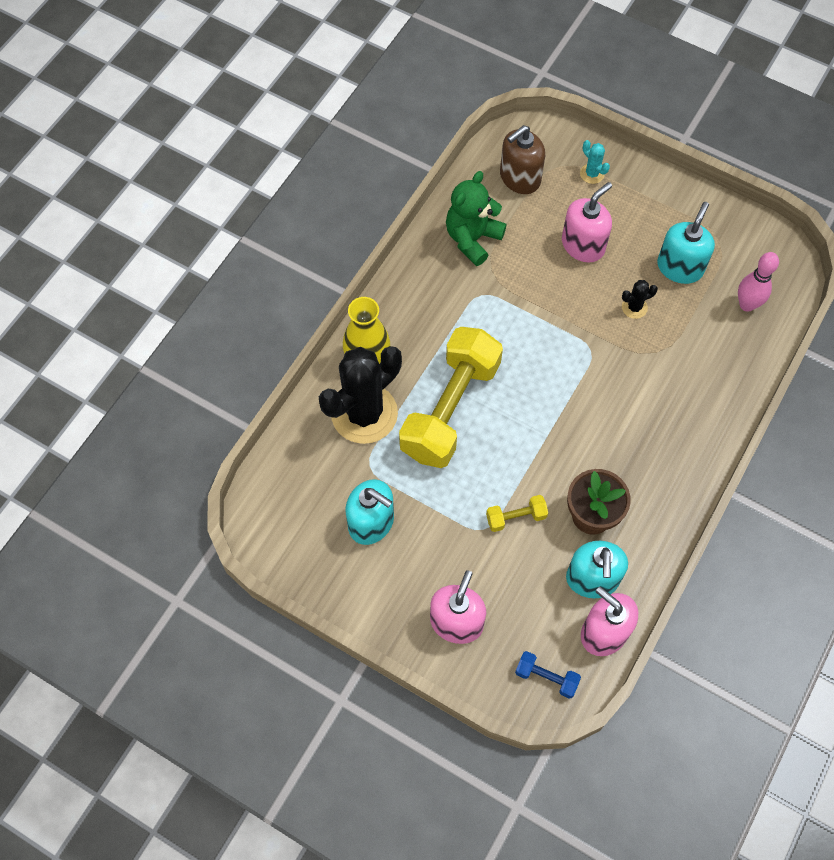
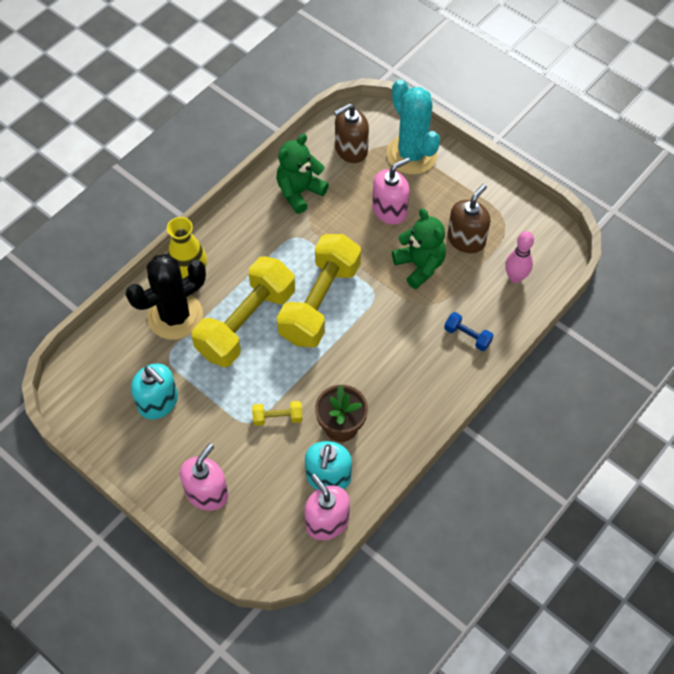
camera: 10 degrees right, 5 degrees down
(530, 370) = (320, 302): none -> yellow dumbbell
(546, 677) = (269, 549): blue dumbbell -> blue dumbbell (467, 336)
(592, 174) = (411, 155): turquoise cactus -> turquoise cactus, size x2.46
(634, 307) = (419, 266): black cactus -> green teddy bear
(680, 267) = (466, 239): turquoise soap dispenser -> brown soap dispenser

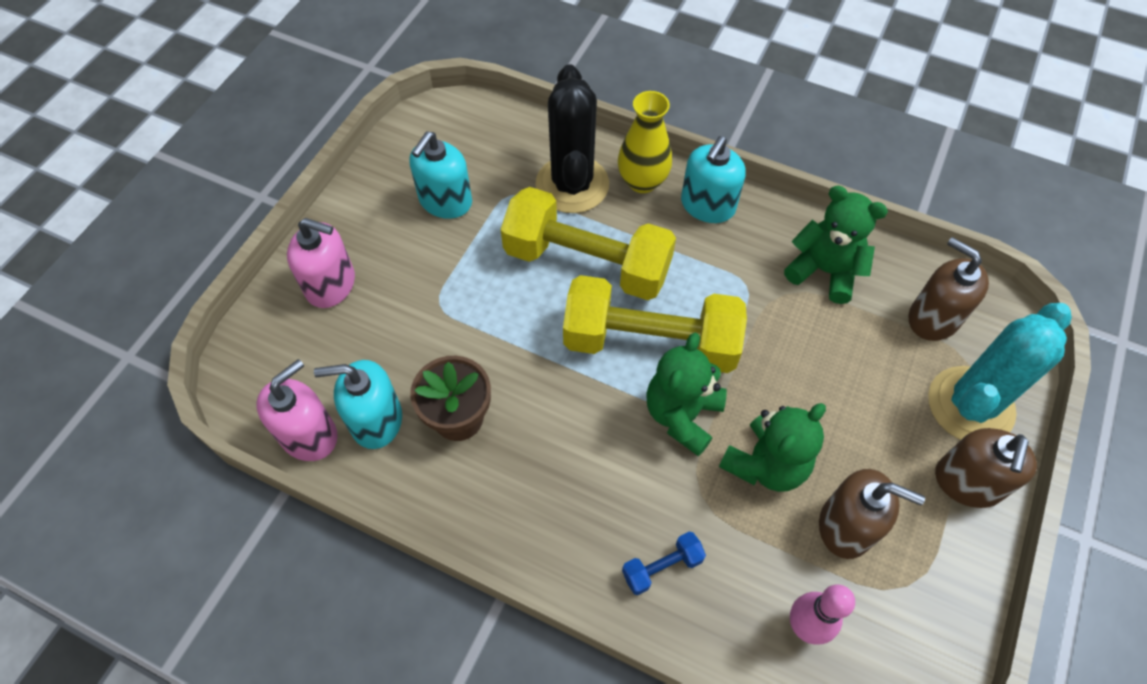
camera: 75 degrees right, 0 degrees up
(175, 316) = (572, 185): black cactus -> black cactus turned 45 degrees clockwise
(225, 239) = (707, 205): none -> turquoise soap dispenser
(277, 417) = (454, 336): yellow dumbbell -> none
(376, 299) = (682, 415): none -> green teddy bear
(389, 210) = (849, 397): pink soap dispenser -> none
(456, 174) = (967, 482): none -> brown soap dispenser
(467, 336) = (662, 567): blue dumbbell -> blue dumbbell turned 45 degrees clockwise

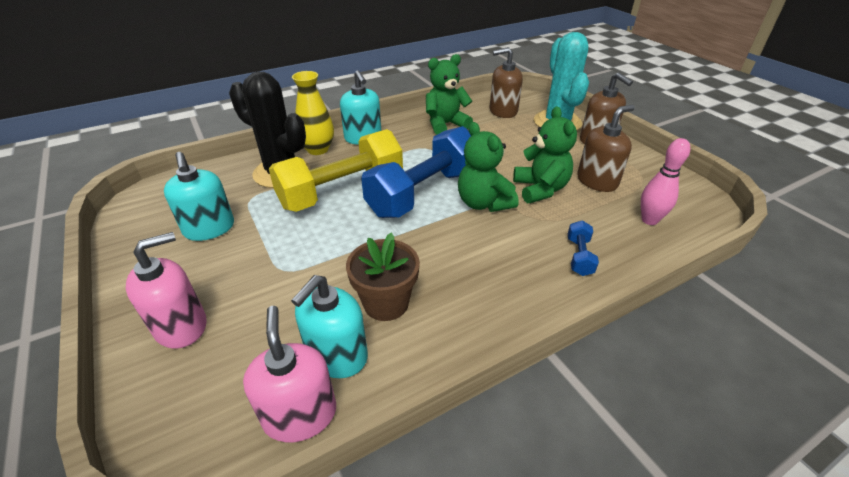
camera: 55 degrees left, 20 degrees down
(650, 342) = (423, 193): yellow dumbbell -> blue dumbbell

